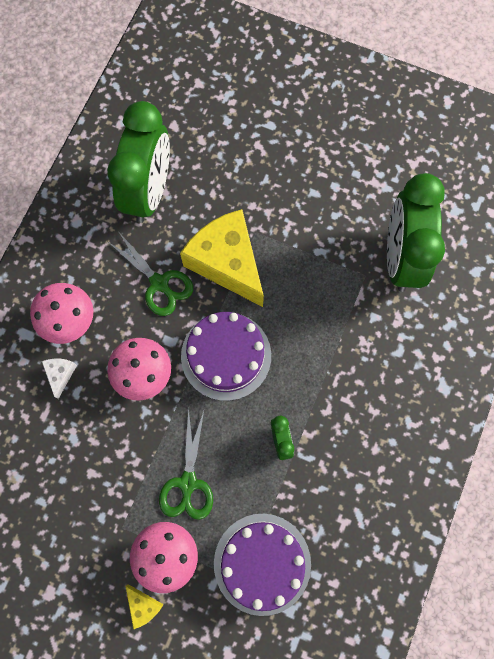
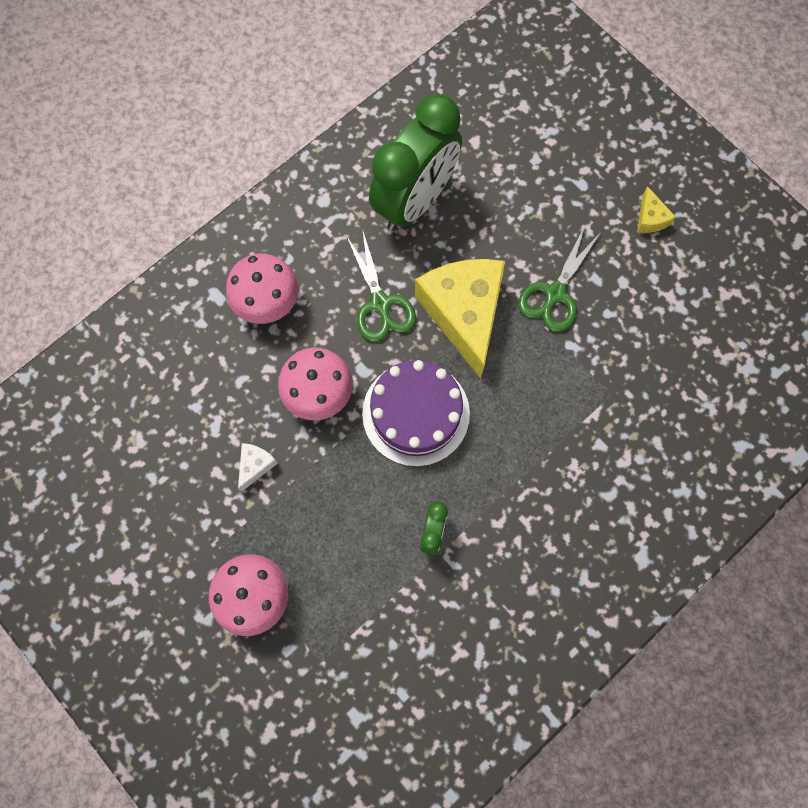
camera: 25 degrees right, 0 degrees up
(60, 374) = (232, 354): white cheese -> white cheese (255, 465)
(143, 606) = (205, 637): yellow cheese -> yellow cheese (650, 218)
(188, 482) = (312, 529): green scissors -> green scissors (555, 293)
(262, 563) = (350, 653): purple cake -> none
(401, 258) = (661, 393): green clock -> none

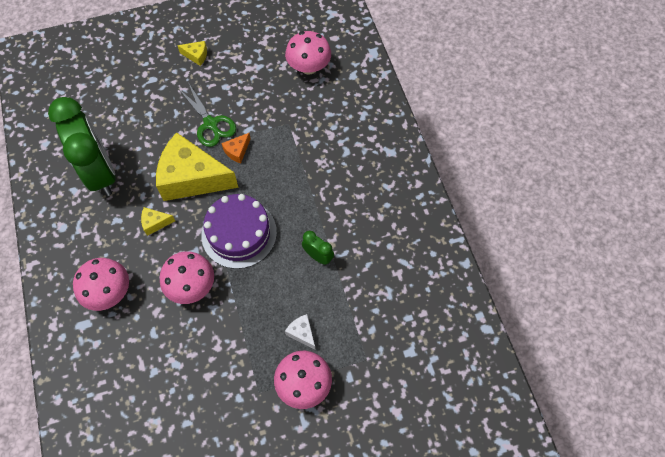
camera: 65 degrees left, 10 degrees down
(255, 465) = (217, 347): white cheese -> white cheese (302, 333)
(380, 304) = (155, 223): green scissors -> yellow cheese
(532, 349) = (237, 151): none -> orange cheese
(719, 377) = (309, 67): none -> pink mushroom

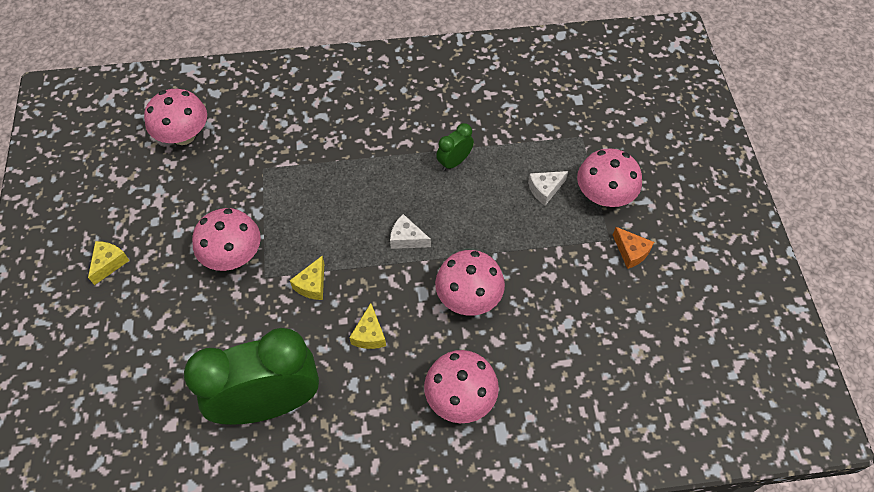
camera: 80 degrees left, 5 degrees down
(192, 178) = (312, 285): yellow cheese -> yellow cheese, size x0.40
(210, 124) = (233, 255): green scissors -> pink mushroom
(237, 151) = (286, 228): orange cheese -> orange cheese (631, 252)
(239, 233) = (407, 238): purple cake -> white cheese

